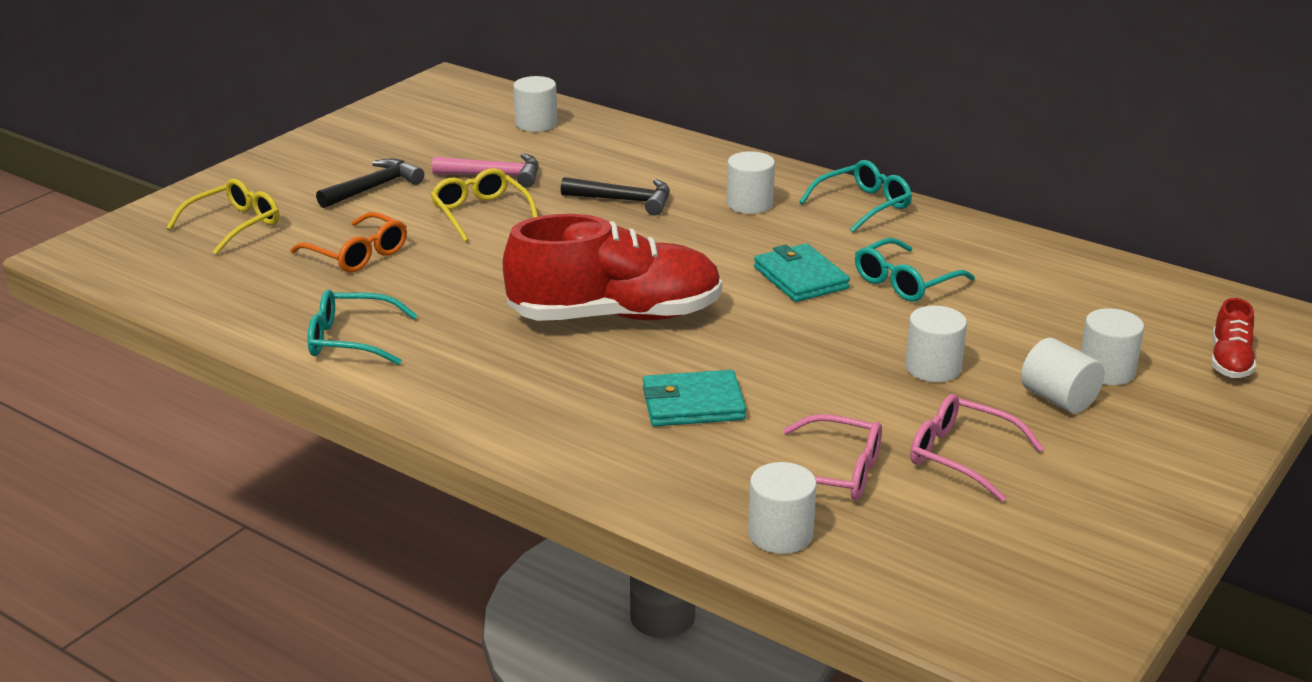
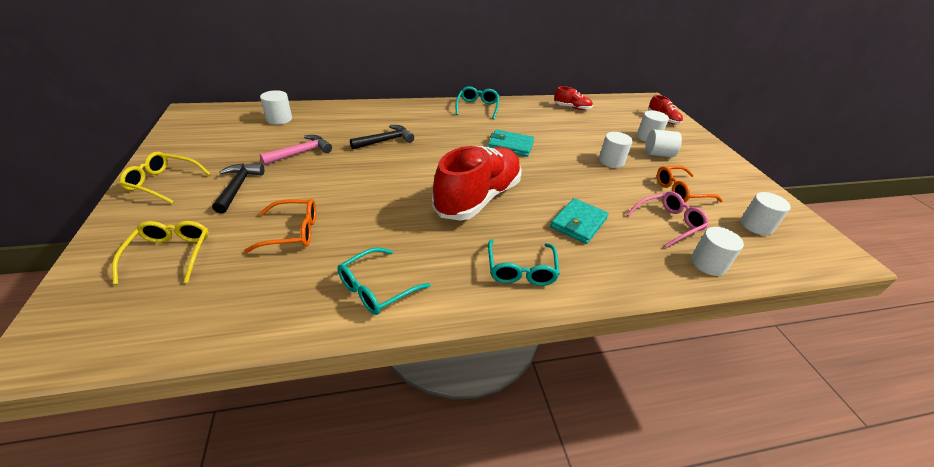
camera: 50 degrees left, 10 degrees up
(480, 213) = (326, 176): yellow glasses -> yellow glasses (163, 183)
(749, 204) = (438, 122): white cylinder -> white cylinder (756, 225)
(905, 282) = (543, 132): turquoise glasses -> turquoise glasses (521, 270)
(961, 456) = (680, 191): pink glasses -> orange glasses
(1056, 269) = (572, 107): none -> red shoe

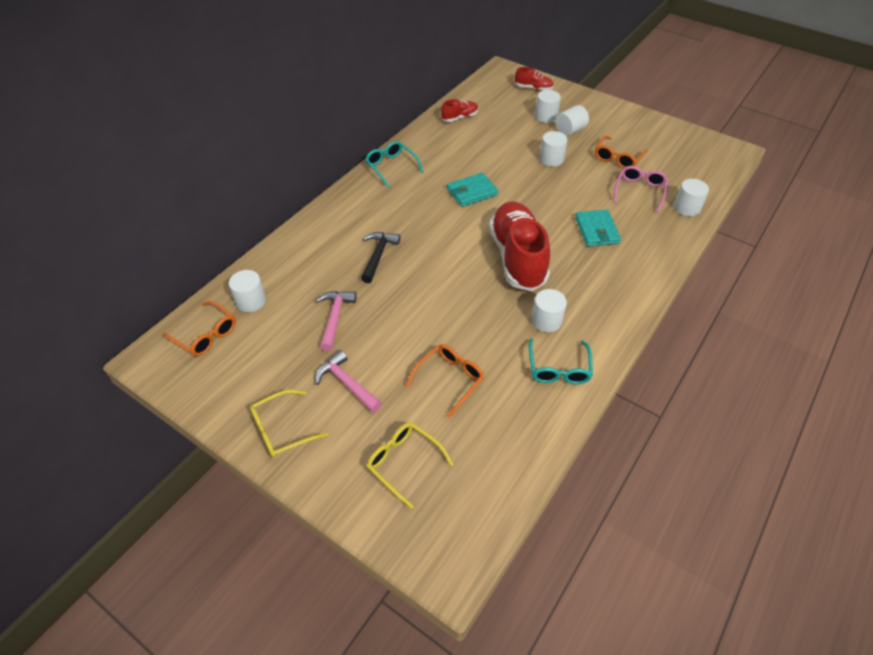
camera: 40 degrees left, 10 degrees up
(230, 119) = (206, 335): none -> orange glasses
(238, 187) = (346, 383): black hammer -> pink hammer
(521, 270) = (610, 290): turquoise glasses -> none
(756, 225) = (680, 158): white cylinder -> white cylinder (546, 320)

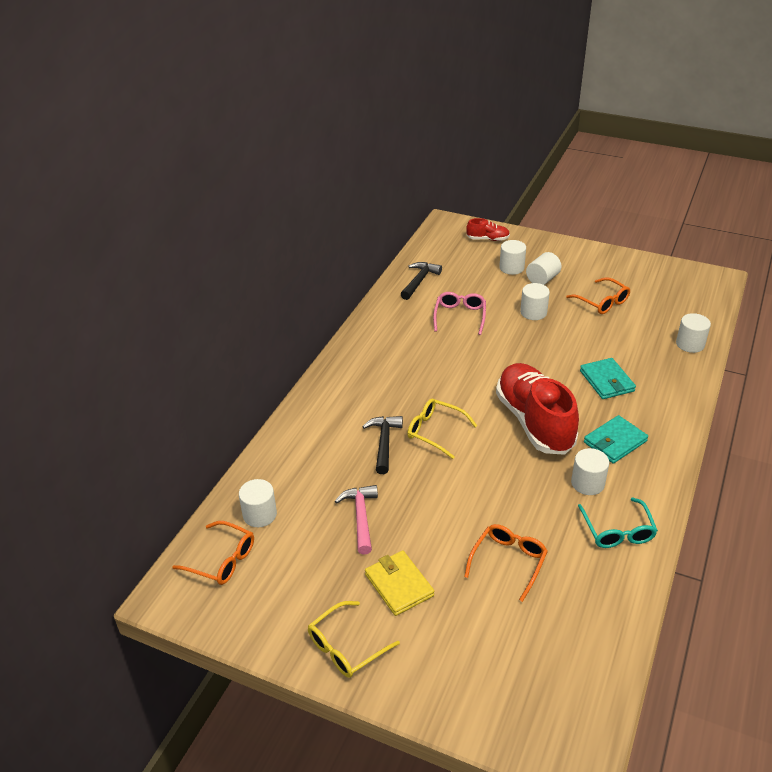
camera: 10 degrees left, 10 degrees down
(346, 383) = (399, 585): pink hammer -> yellow wallet
(391, 167) = (363, 344): turquoise glasses -> none
(404, 462) = (491, 657): yellow glasses -> yellow glasses (435, 431)
(459, 117) = (419, 281): red shoe -> black hammer
(472, 192) = (461, 359): turquoise wallet -> turquoise wallet (615, 442)
(618, 158) = (602, 302): orange glasses -> orange glasses turned 60 degrees counterclockwise
(639, 191) = (636, 334): pink glasses -> pink glasses (460, 316)

